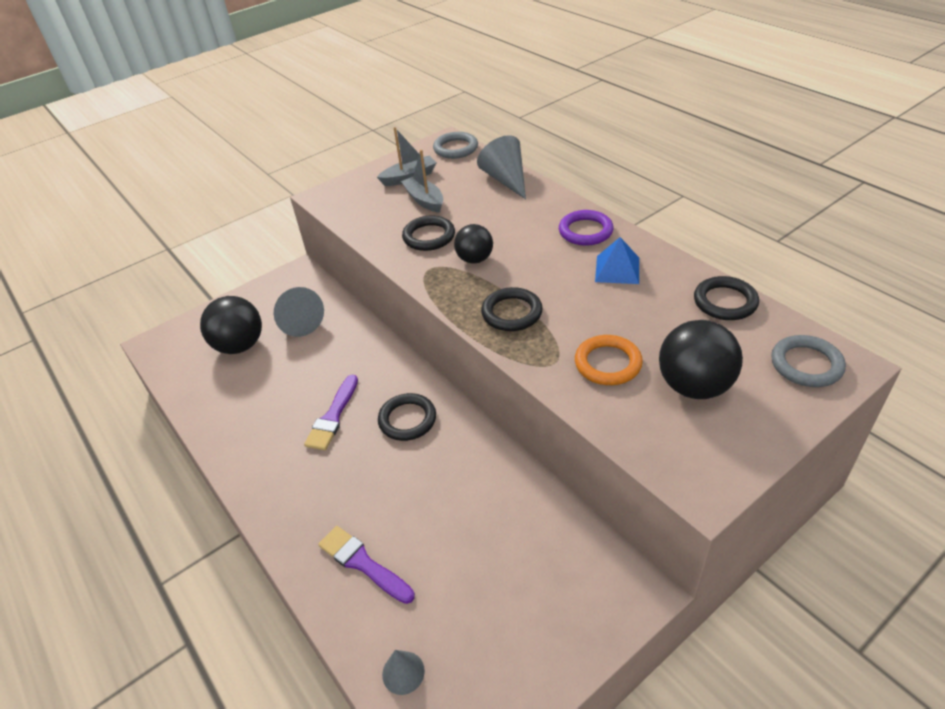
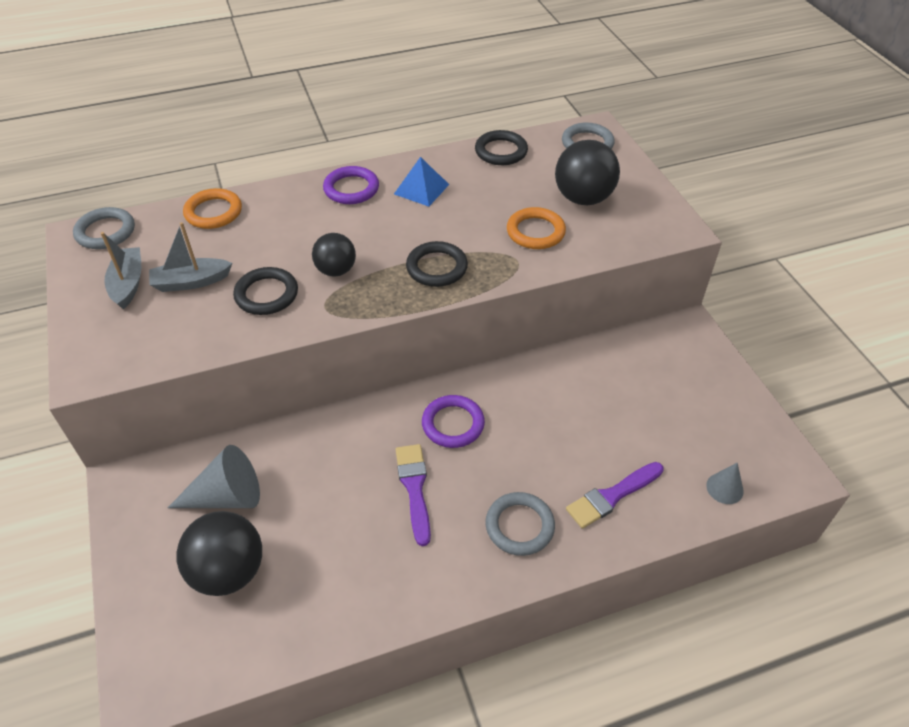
camera: 75 degrees left, 5 degrees up
(312, 498) = (519, 526): none -> grey ring
(333, 417) = (414, 488): purple brush -> purple brush turned 135 degrees counterclockwise
(407, 419) = (453, 424): black ring -> purple ring
(506, 180) = (213, 212): grey cone -> orange ring

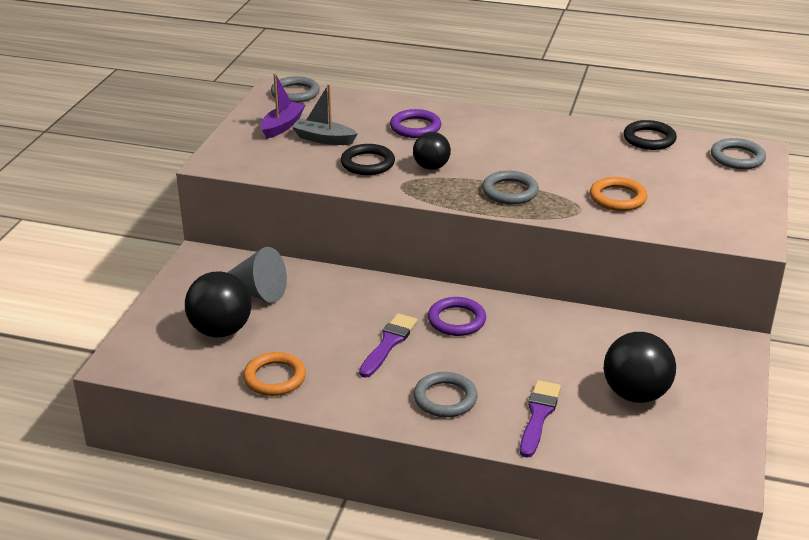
camera: 35 degrees right, 15 degrees down
(128, 284) = (282, 126): grey boat -> purple boat
(213, 212) = (378, 105): orange ring -> orange ring (275, 378)
(351, 189) = (495, 124): purple ring -> purple ring (415, 127)
(421, 189) = (552, 141): blue pyramid -> none
(436, 267) = (510, 191): black ring -> grey ring
(583, 198) = (687, 191): black ball -> black ball (635, 394)
(612, 496) = (538, 415): purple brush -> purple brush turned 105 degrees clockwise
(724, 488) = (644, 454): grey cone -> none

